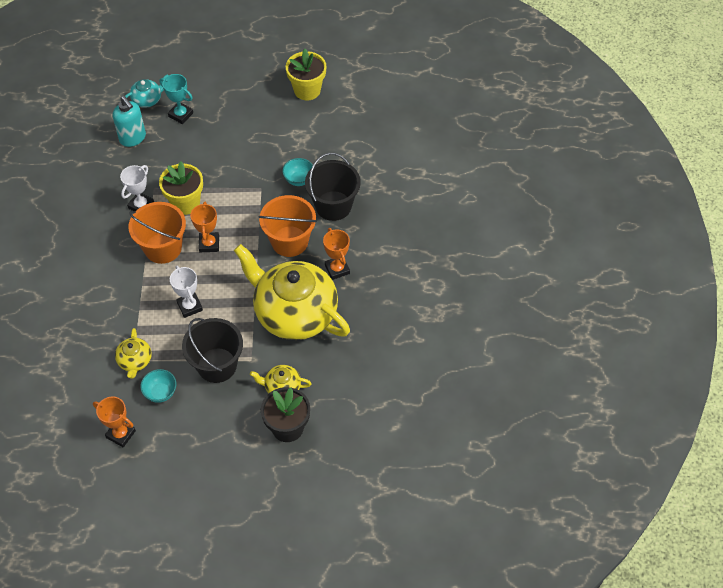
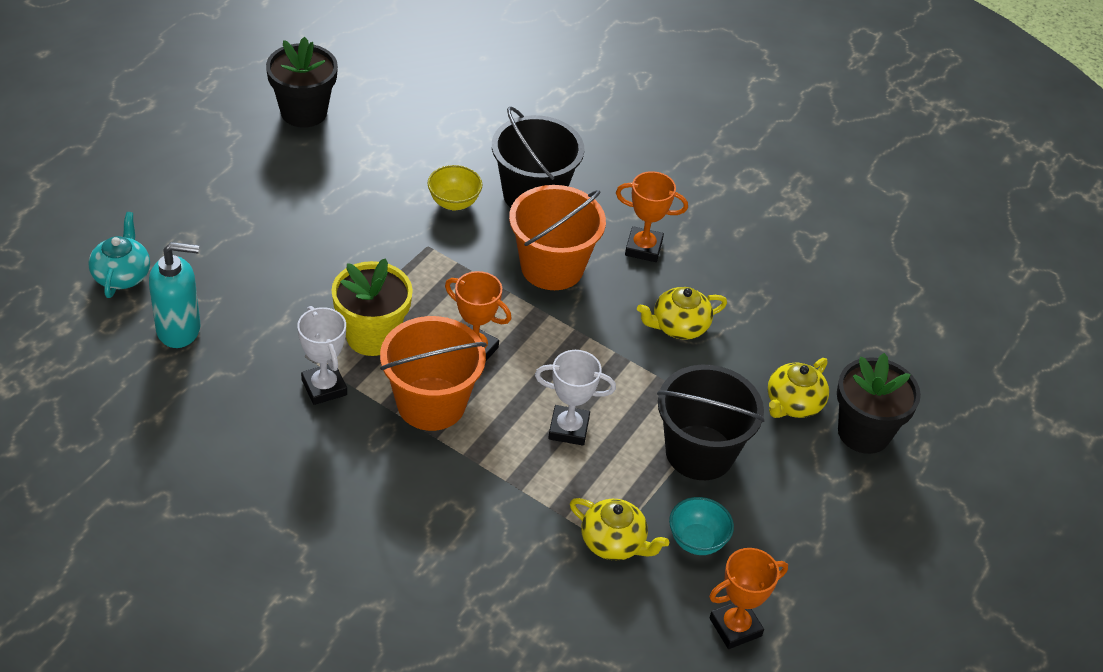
camera: 60 degrees left, 10 degrees down
(181, 115) = (196, 255): turquoise trophy -> none
(294, 313) = (679, 326): yellow teapot -> yellow teapot, size x0.42
(299, 180) = (454, 203): turquoise bowl -> yellow bowl
(307, 90) = (304, 112): yellow flower pot -> black flower pot

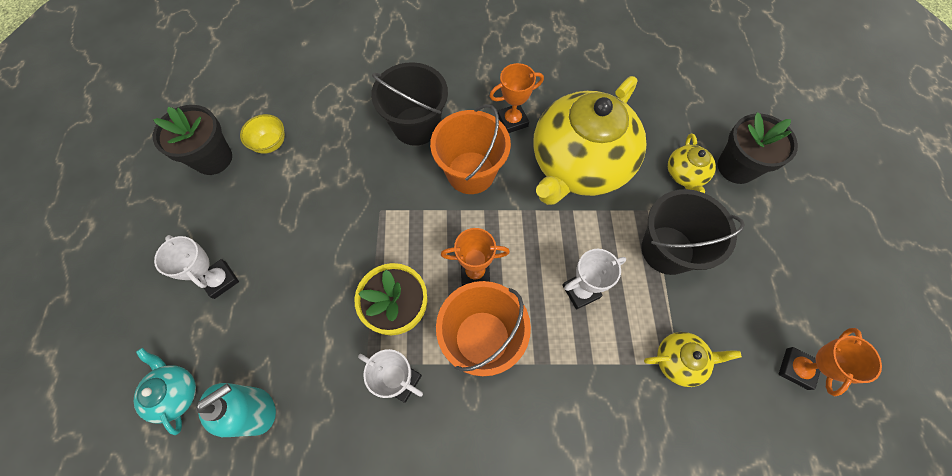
camera: 30 degrees left, 20 degrees up
(228, 214) = (220, 280): none -> white trophy
(454, 203) = (371, 165): yellow bowl -> yellow bowl (270, 144)
(679, 326) = (579, 164): yellow teapot -> yellow teapot, size x2.37
(697, 541) = (722, 319): turquoise bowl -> none

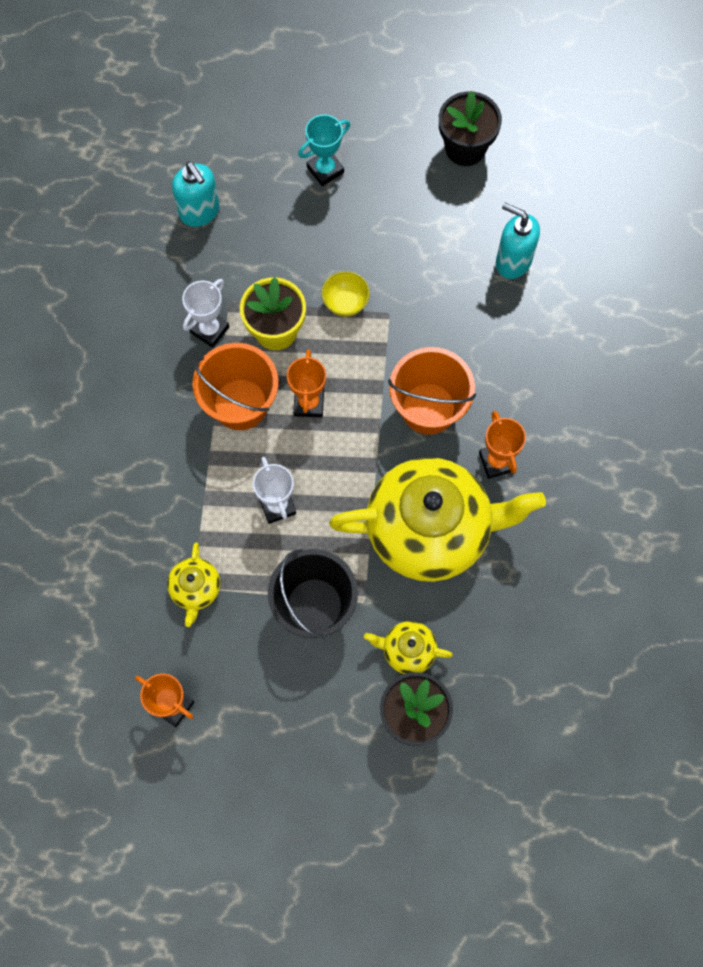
camera: 95 degrees right, 5 degrees up
(175, 393) = (223, 146): turquoise teapot -> none
(220, 280) = (325, 170): white trophy -> turquoise trophy
(270, 144) = (481, 202): yellow bowl -> yellow bowl (345, 303)
(330, 118) = (513, 261): none -> turquoise soap dispenser
(416, 126) = (496, 353): black bucket -> none
(579, 164) = (430, 529): yellow teapot -> yellow teapot turned 135 degrees clockwise

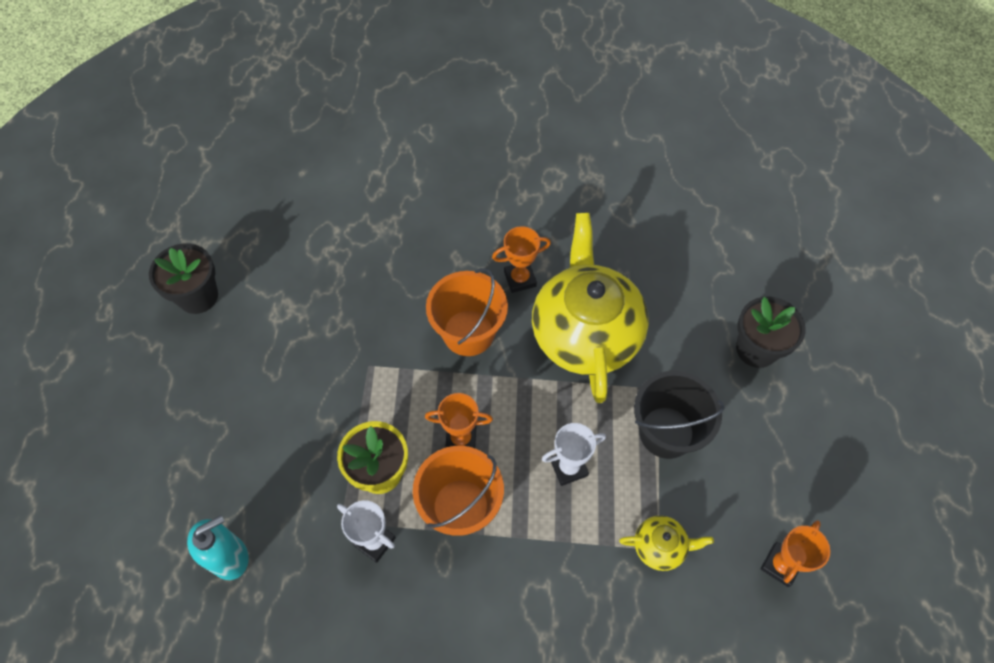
camera: 90 degrees left, 10 degrees down
(325, 170) = (199, 425): turquoise trophy -> none
(345, 303) = (354, 405): yellow bowl -> none
(407, 650) = (699, 353): yellow teapot -> none
(513, 261) = (324, 260): turquoise soap dispenser -> none

